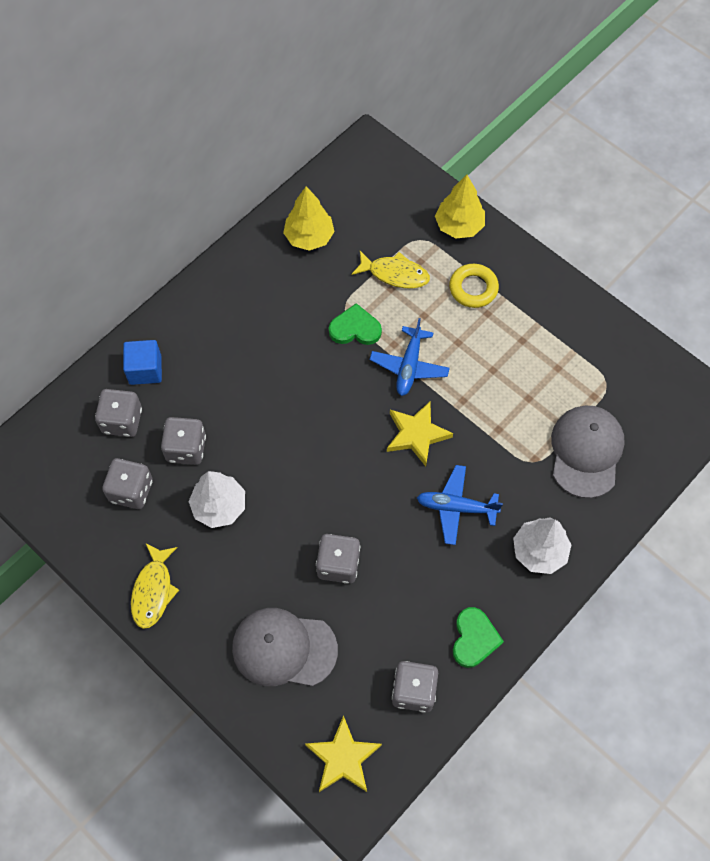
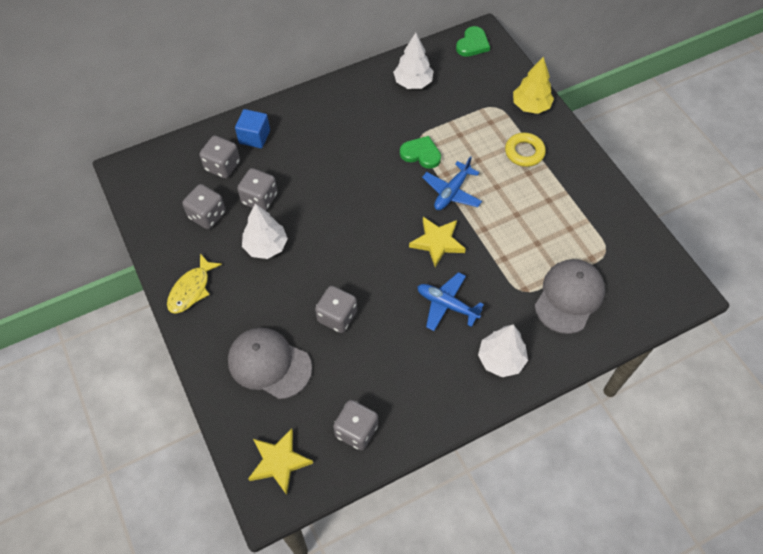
camera: 20 degrees right, 5 degrees down
(309, 237) = (413, 82): yellow tree -> white tree
(395, 274) = (467, 125): yellow fish -> none
(474, 638) = (421, 408): green heart -> green heart (472, 44)

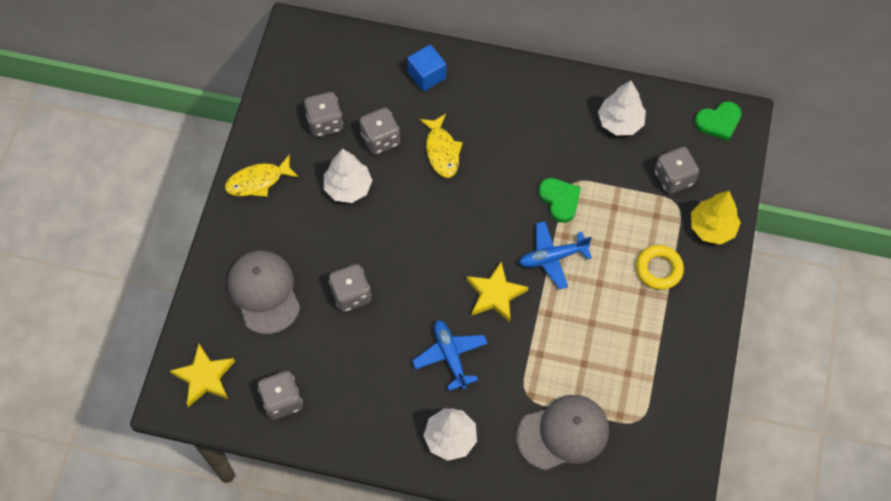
camera: 40 degrees right, 5 degrees up
(222, 166) = (376, 85): grey dice -> grey dice (673, 178)
(311, 177) = (442, 151): none -> yellow fish

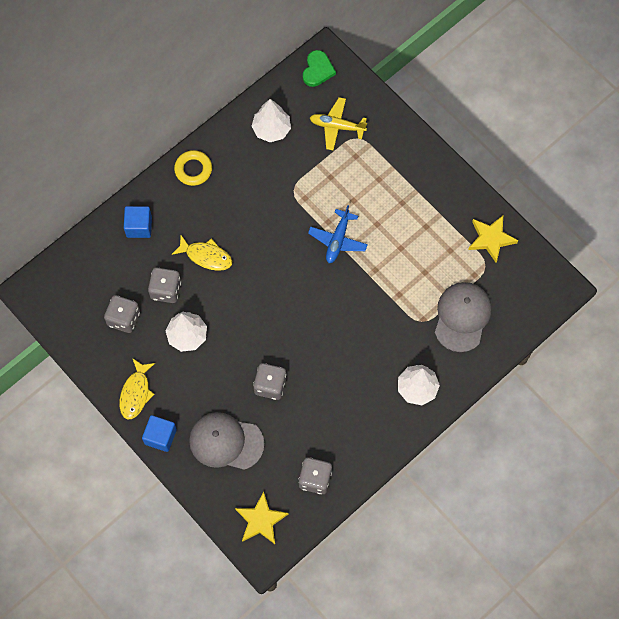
camera: 55 degrees left, 5 degrees up
(229, 231) = (160, 436): none -> blue cube
(450, 356) = (360, 351): blue plane -> none
(495, 294) = (337, 293): yellow star -> yellow star (491, 239)
(560, 200) = (300, 207): green heart -> none
(658, 269) = (394, 181): yellow ring -> yellow ring (193, 169)
(673, 178) = (337, 126): grey dice -> yellow plane
(712, 228) = (389, 129): yellow tree -> none

